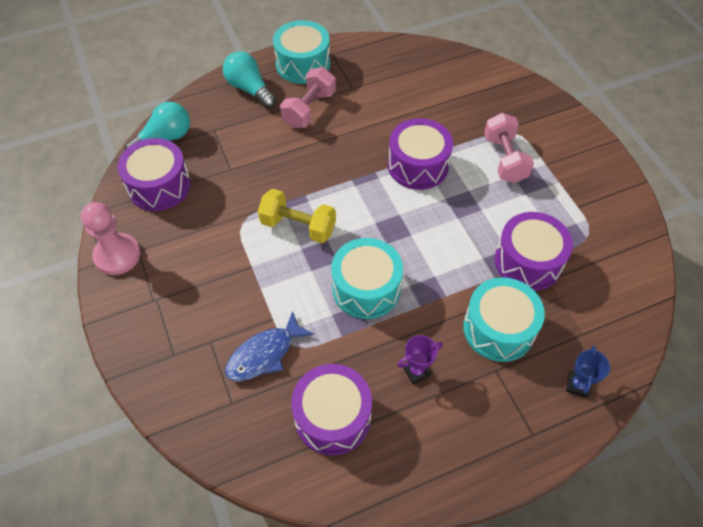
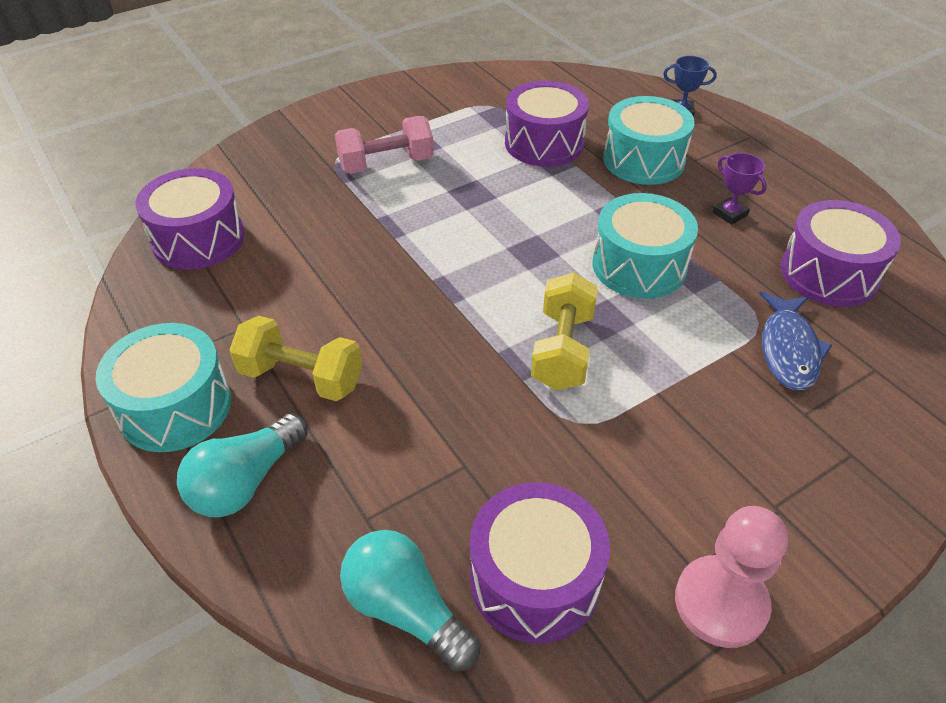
camera: 100 degrees left, 10 degrees down
(264, 354) = (788, 349): blue fish -> blue fish turned 60 degrees clockwise
(309, 109) = (301, 377): pink dumbbell -> yellow dumbbell
(418, 165) = (412, 238): purple drum -> purple drum (198, 239)

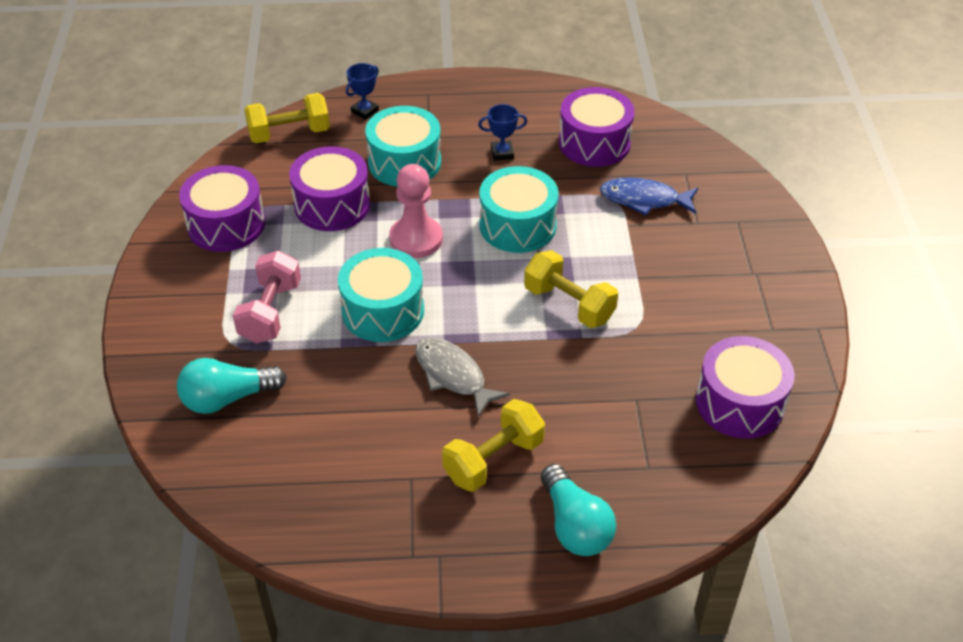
camera: 60 degrees left, 0 degrees up
(175, 407) = (470, 549): turquoise drum -> turquoise drum (383, 311)
(198, 239) = (266, 477): purple drum -> purple drum (226, 224)
(394, 303) = (453, 375): none -> grey fish
(406, 609) = (727, 473): turquoise light bulb -> turquoise light bulb (227, 398)
(604, 87) = (289, 134): none -> yellow dumbbell
(720, 603) = (798, 330): pink pawn -> pink pawn (416, 239)
(730, 214) = (502, 153): purple trophy -> blue trophy
(788, 349) = (644, 199): blue fish -> blue fish turned 150 degrees clockwise

